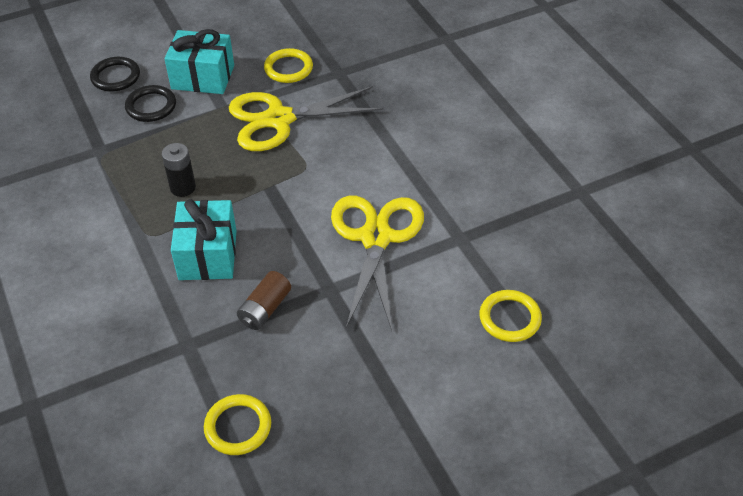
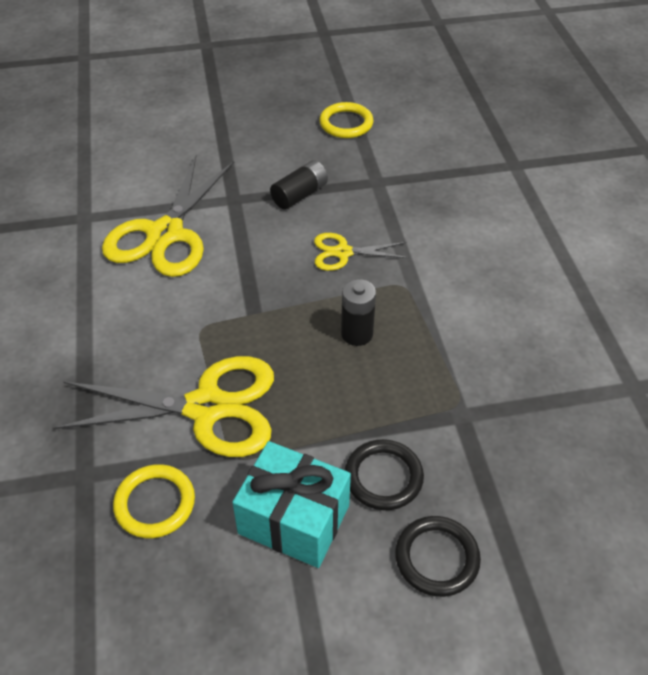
camera: 165 degrees left, 0 degrees up
(207, 255) = (343, 252): turquoise gift -> yellow scissors
(265, 309) = (299, 195): brown battery -> black battery
(510, 318) = (91, 148): yellow ring -> none

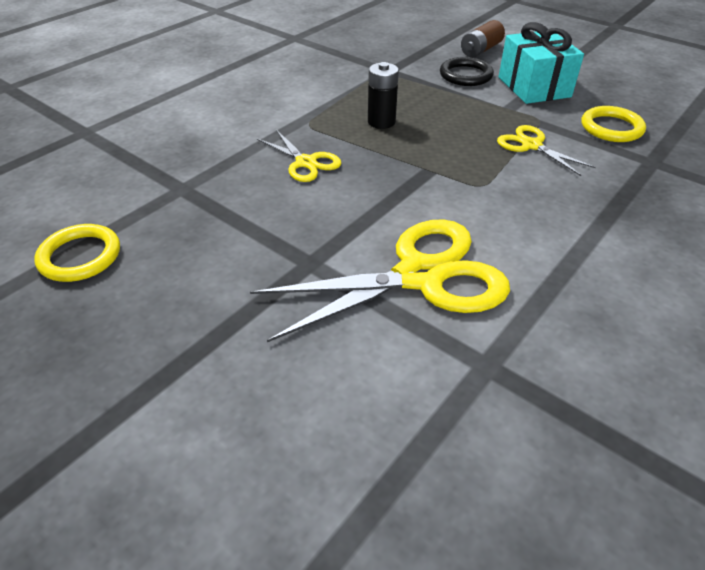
camera: 130 degrees left, 5 degrees down
(206, 408) = (531, 145): yellow scissors -> yellow scissors, size x0.51
(299, 195) = (253, 223): black battery -> none
(437, 558) = (481, 50): black ring -> brown battery

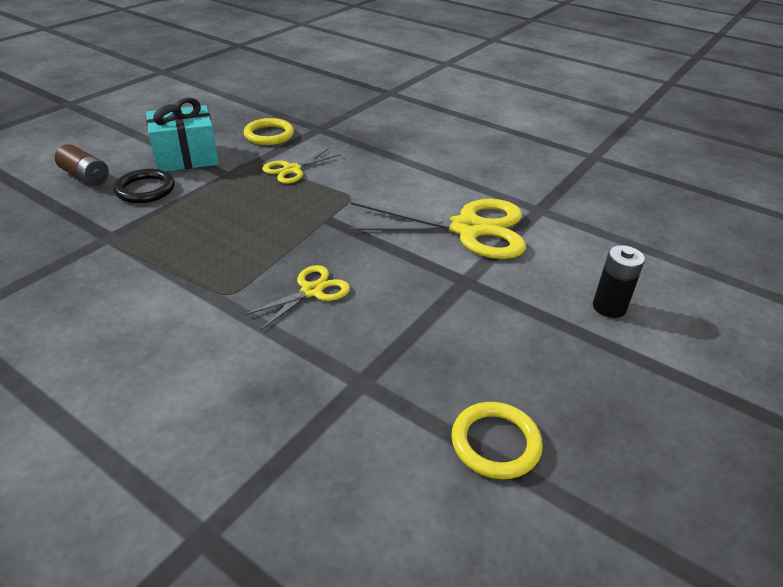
camera: 95 degrees left, 5 degrees down
(381, 122) = (235, 243): black battery -> black battery (609, 307)
(420, 276) = (468, 229): yellow scissors -> yellow scissors turned 120 degrees clockwise

